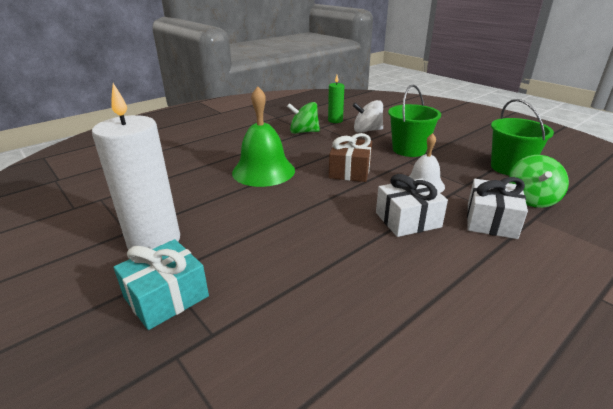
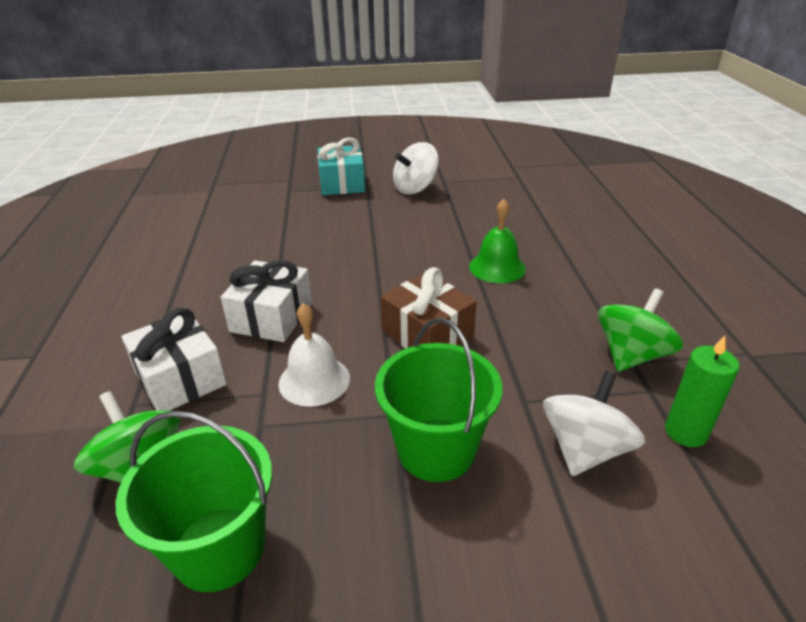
camera: 125 degrees right, 5 degrees up
(154, 241) = (415, 188): white candle -> white spinning top
(263, 171) = (497, 267): green bell -> green bell, size x0.60

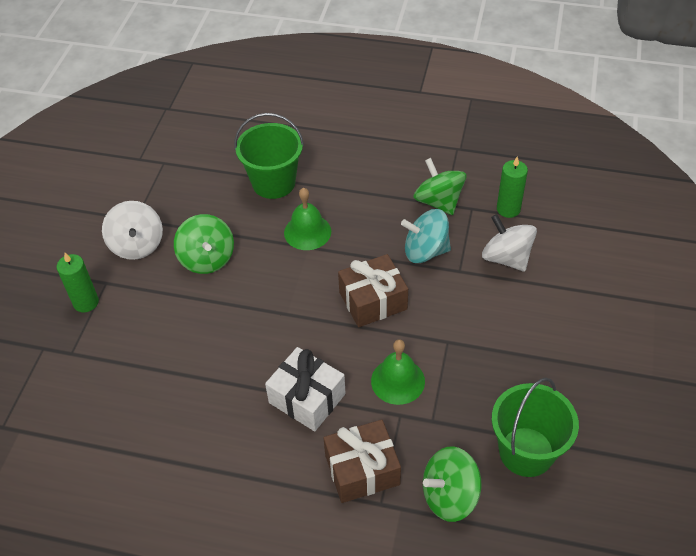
camera: 70 degrees left, 15 degrees up
(180, 378) = (362, 470): white gift -> brown gift
(314, 380) = (398, 381): white bell -> green bell
(342, 183) = (86, 302): turquoise gift -> green candle
(421, 222) = (207, 259): none -> green spinning top
(436, 450) = (485, 328): green bucket -> green bucket (273, 183)
(535, 361) = (425, 251): none -> turquoise spinning top

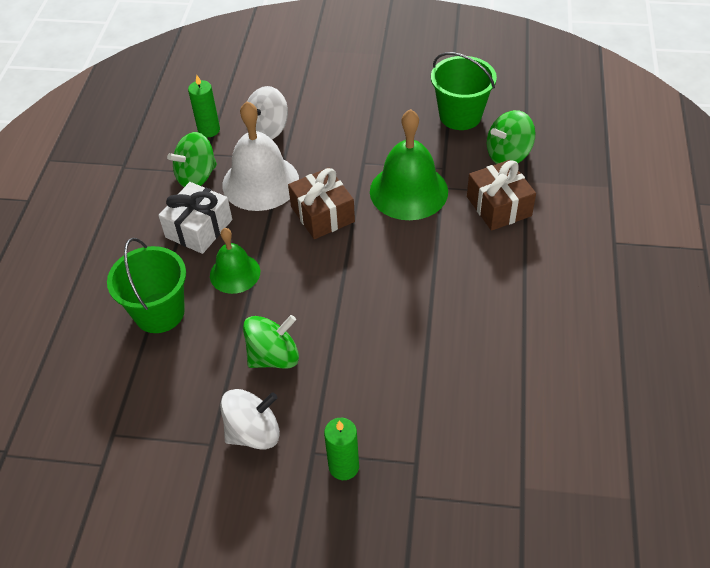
camera: 95 degrees left, 0 degrees up
(307, 398) = (437, 249): white gift -> white gift (199, 228)
(398, 381) = (408, 191): green bell -> green bell, size x1.66
(425, 251) = (260, 182): turquoise spinning top -> white bell
(449, 496) = (508, 155): green spinning top -> green spinning top turned 90 degrees clockwise

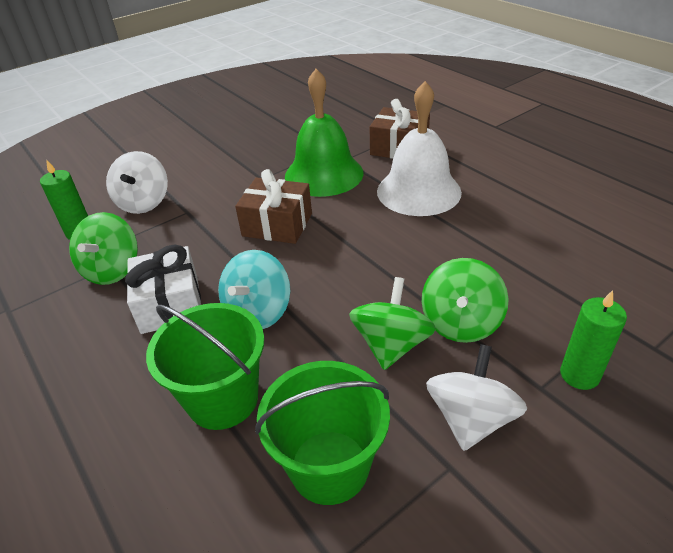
camera: 45 degrees left, 10 degrees down
(235, 273) = (258, 312): green bell -> turquoise spinning top
(260, 182) = (187, 237): white bell -> white bell (418, 191)
(460, 116) = (294, 120): green bucket -> green bucket (329, 466)
(508, 155) = (360, 122): green spinning top -> green spinning top (460, 323)

